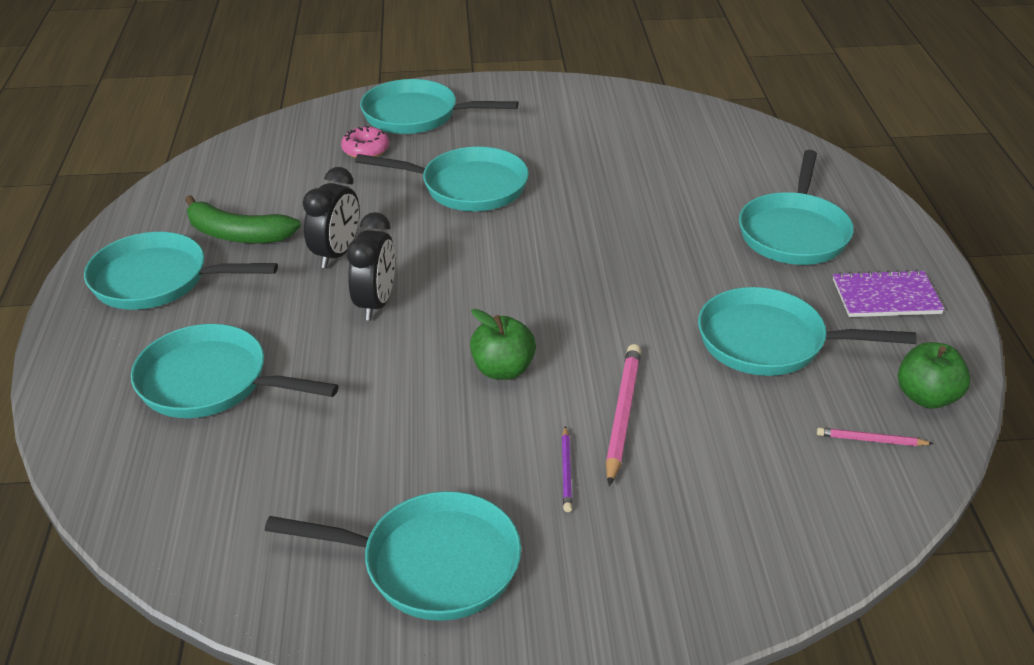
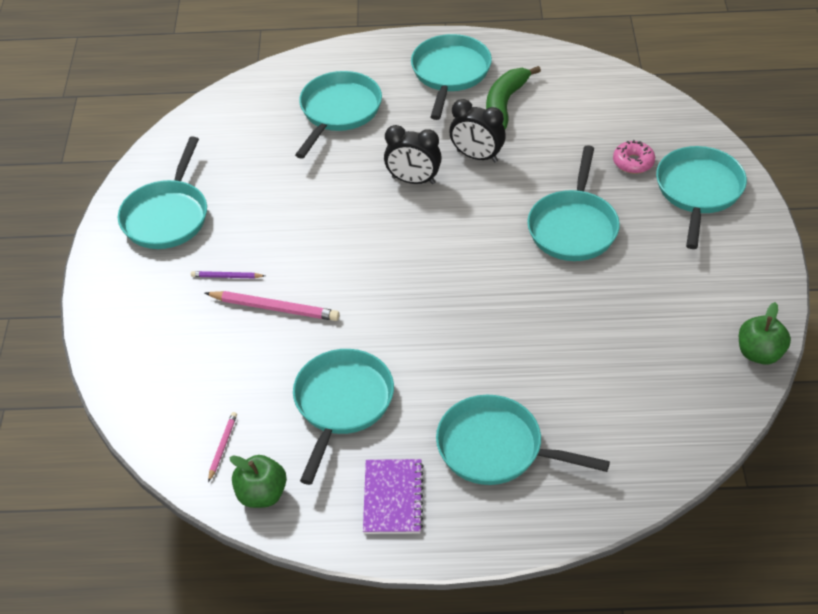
camera: 95 degrees right, 10 degrees up
(503, 370) = (331, 247): green apple -> green apple (759, 353)

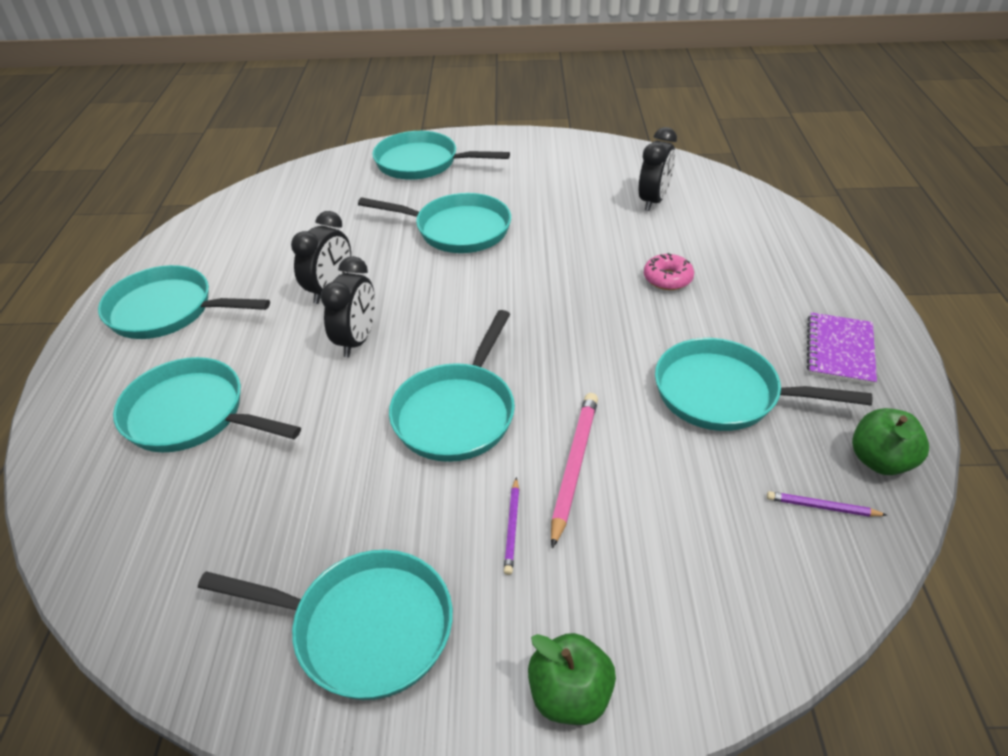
camera: 90 degrees left, 5 degrees down
(222, 447) = (822, 507): pink pencil -> purple pencil
(393, 498) = (840, 350): purple notebook -> purple notebook turned 75 degrees counterclockwise
(496, 448) = (753, 282): turquoise pan -> turquoise pan (457, 412)
(505, 103) = (246, 269): green banana -> none
(633, 162) = (373, 193): pink donut -> pink donut (667, 278)
(643, 381) = (653, 201): none -> black clock
(759, 353) = (615, 148): green apple -> green apple (570, 695)

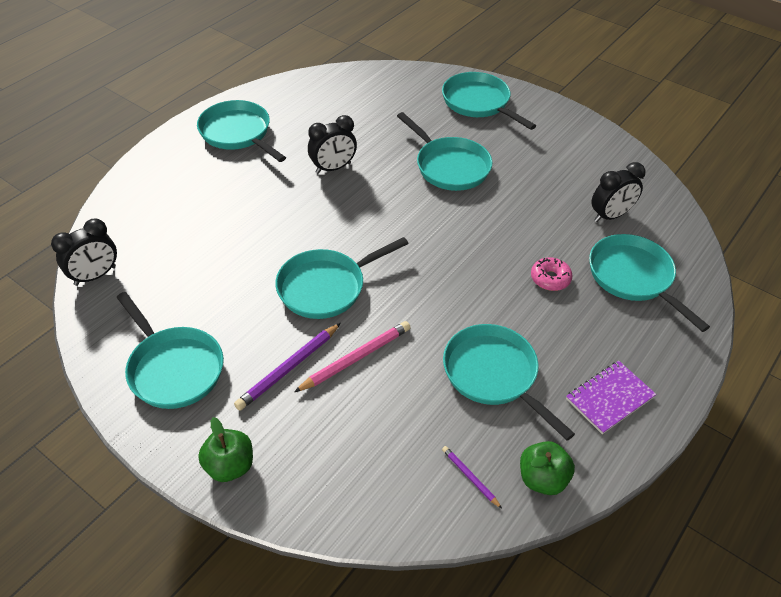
camera: 35 degrees right, 5 degrees up
(192, 415) = (197, 205): turquoise pan -> turquoise pan (633, 278)
(357, 340) = (317, 209): black clock -> black clock (95, 276)
(512, 527) = (288, 368): purple pencil -> purple pencil, size x1.83

